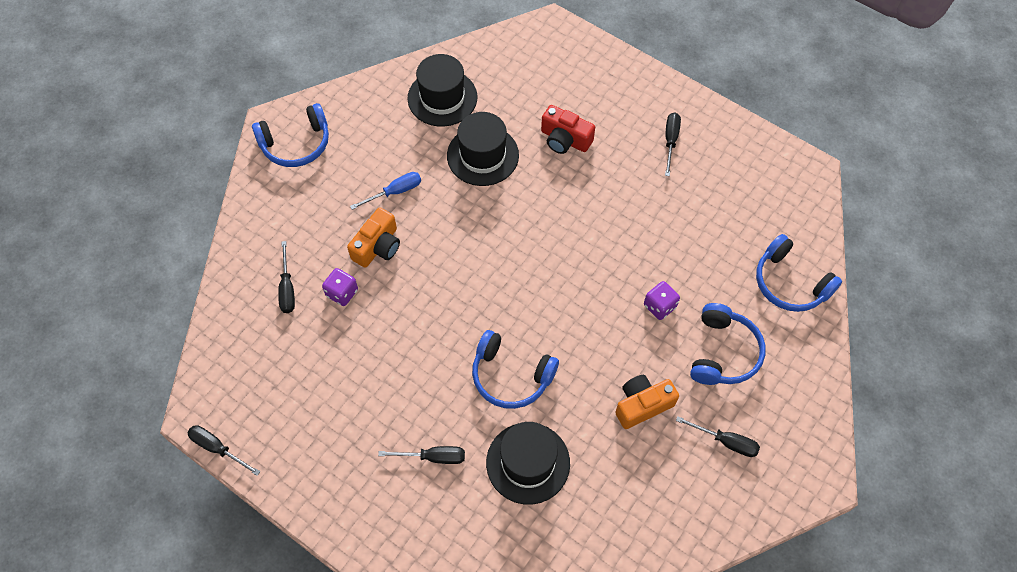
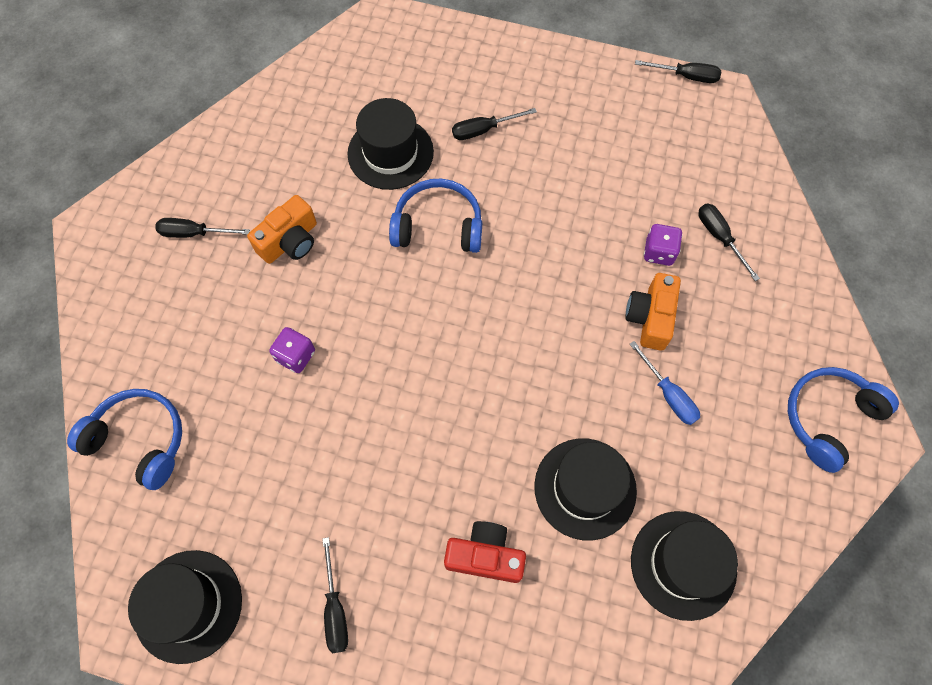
camera: 160 degrees right, 5 degrees up
(395, 192) = (668, 394): blue screwdriver -> blue screwdriver turned 75 degrees counterclockwise
(723, 352) = (210, 325): blue headphones -> none
(766, 171) = (188, 605): none -> black hat

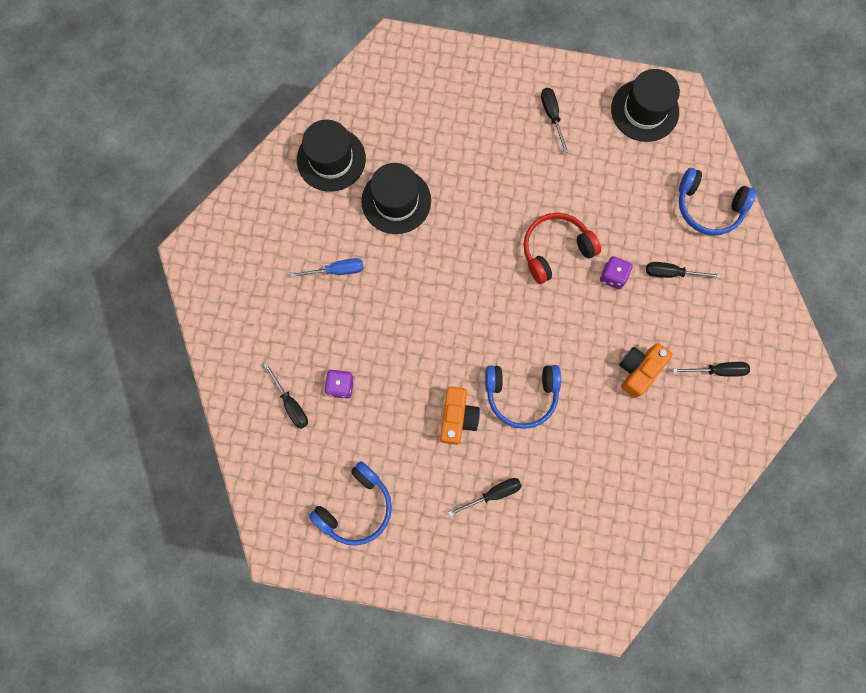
camera: 175 degrees right, 10 degrees up
(366, 398) = (555, 249): none -> red headphones
(390, 153) = (571, 462): black hat -> none
(485, 556) = (460, 154): red camera -> none
(650, 317) = (349, 329): orange camera -> orange camera (457, 417)
(668, 394) = (337, 270): blue screwdriver -> blue screwdriver turned 120 degrees clockwise
(686, 76) = (310, 572): black screwdriver -> black screwdriver (671, 273)
(828, 418) = (222, 263): blue headphones -> blue headphones (356, 507)

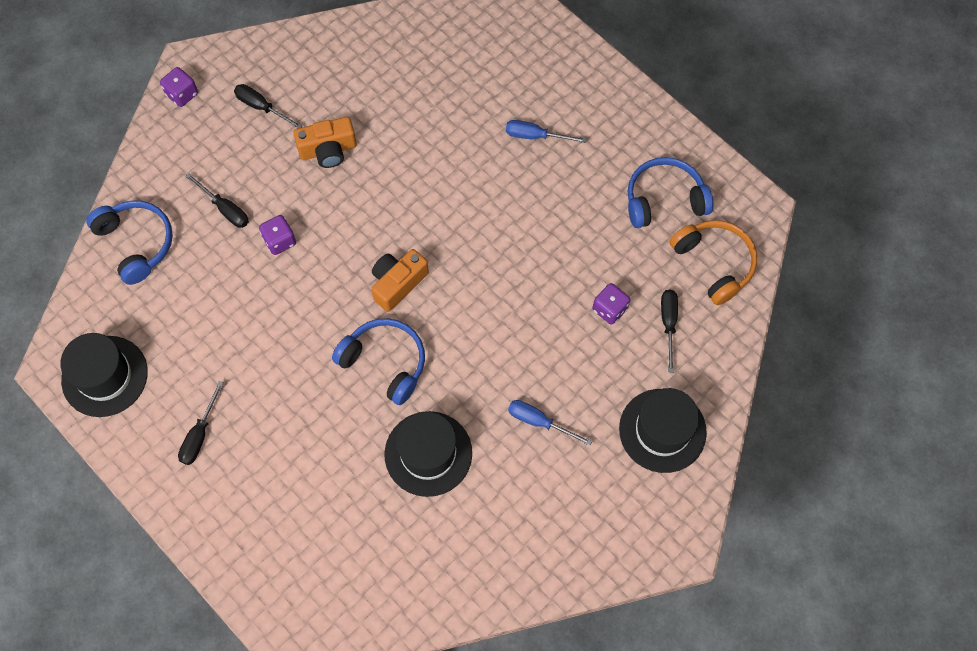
camera: 145 degrees left, 10 degrees down
(285, 477) = (714, 263): none -> orange headphones
(331, 159) = (463, 547): black hat -> black hat (662, 430)
(457, 417) = (520, 214): orange camera -> orange camera (397, 283)
(493, 494) = (535, 136): black screwdriver -> blue screwdriver
(521, 394) = (448, 196): blue headphones -> blue headphones (385, 362)
(555, 249) = (311, 300): red headphones -> none
(784, 339) = (182, 94): none -> purple dice

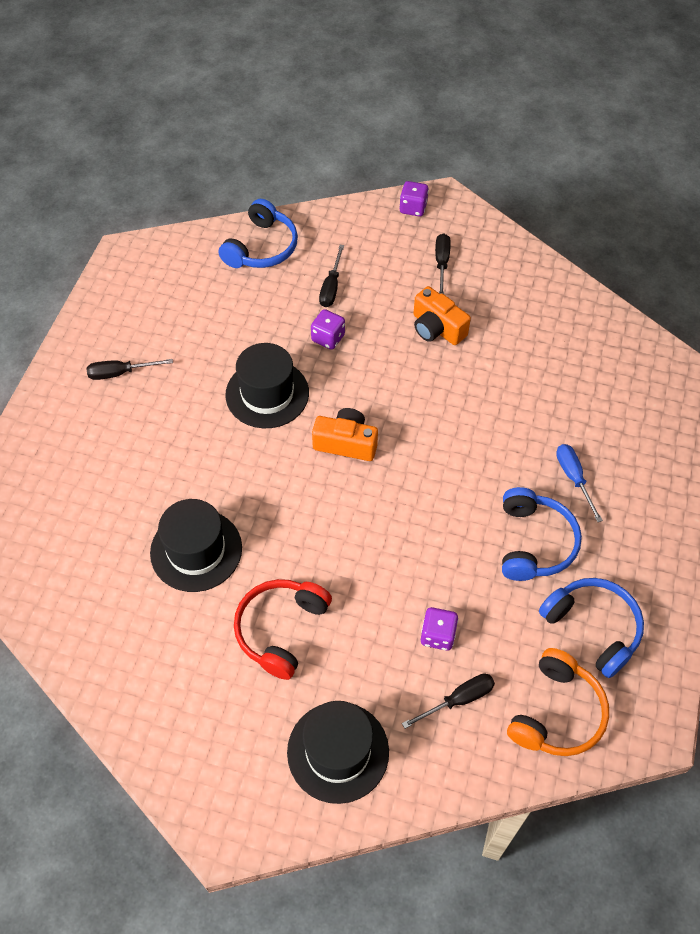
camera: 60 degrees right, 10 degrees down
(105, 376) = (136, 286): black hat -> black hat (267, 394)
(385, 362) = (264, 472): blue headphones -> blue headphones (534, 542)
(539, 422) = (280, 629): blue screwdriver -> red headphones

